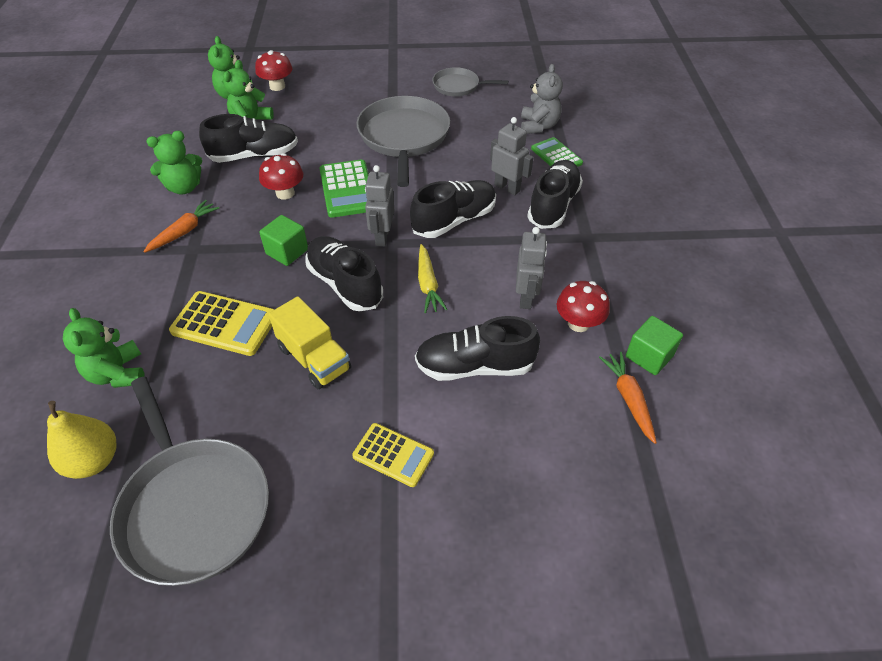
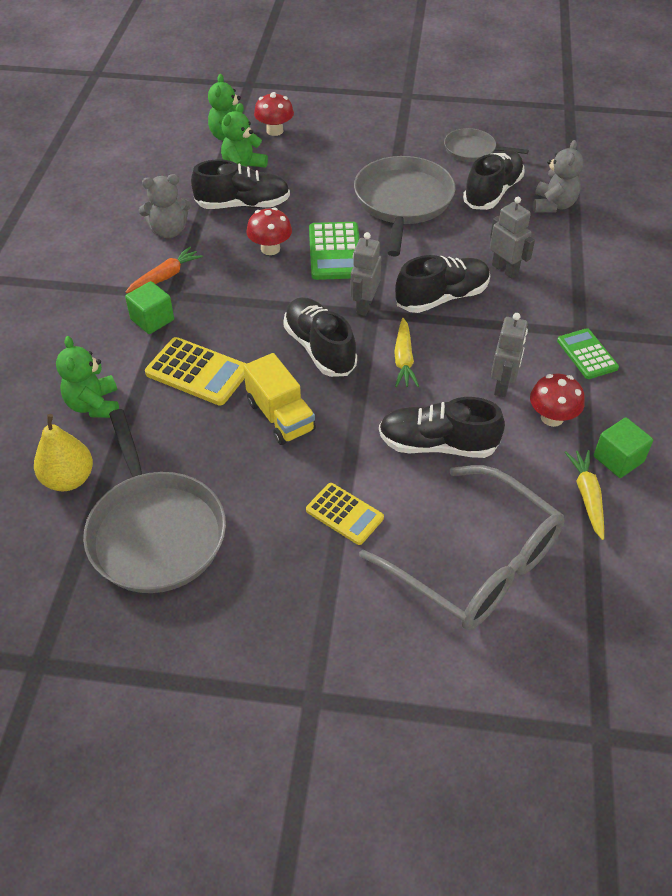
camera: 10 degrees right, 0 degrees up
(184, 187) = (169, 231): green teddy bear -> grey teddy bear
(287, 251) = (265, 309): green cube -> green cube (152, 319)
(533, 487) = (474, 562): none -> grey glasses
(553, 205) = (551, 294): black shoe -> black shoe (492, 192)
(556, 156) = (566, 241): green calculator -> green calculator (587, 354)
(628, 399) = (587, 497): orange carrot -> yellow carrot

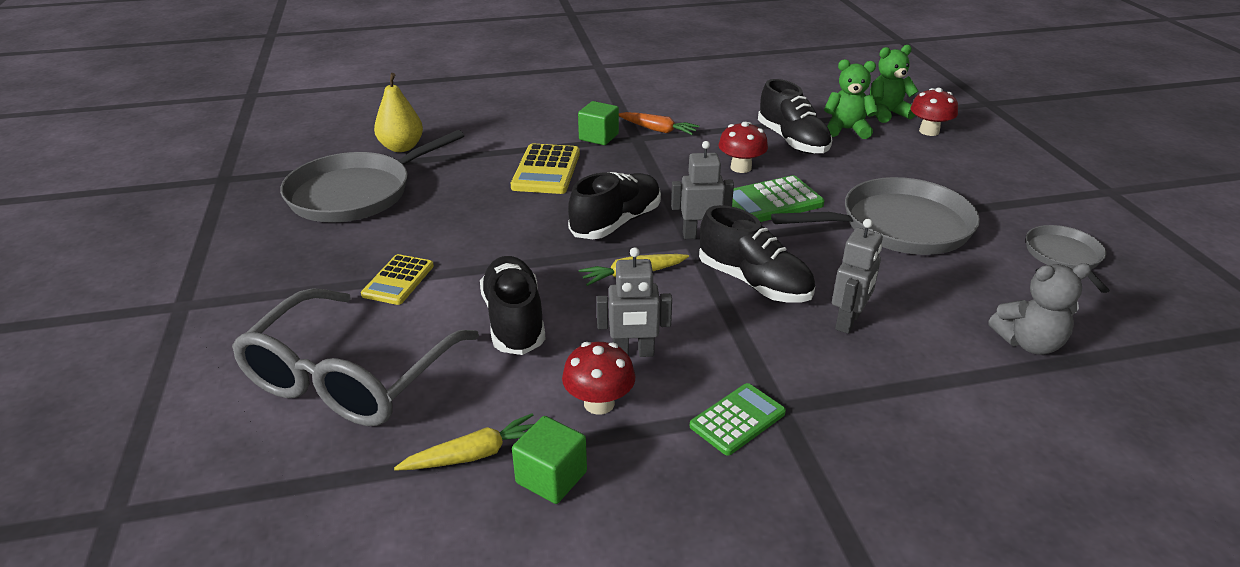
camera: 70 degrees right, 15 degrees down
(94, 405) = (484, 138): green teddy bear -> none
(169, 231) = (719, 117): grey teddy bear -> none
(280, 416) = (511, 221): yellow truck -> none
(492, 192) = (994, 286): black shoe -> none

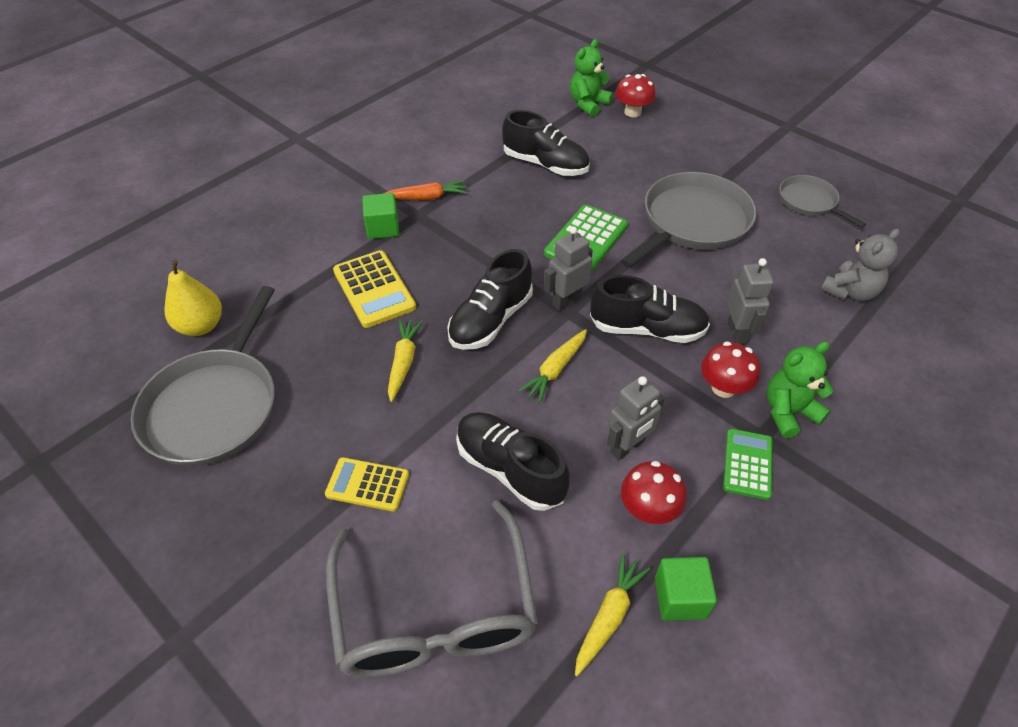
camera: 35 degrees left, 15 degrees up
(398, 280) = (367, 485): yellow calculator -> yellow calculator turned 120 degrees clockwise
(514, 221) = (403, 362): none -> yellow carrot
(616, 222) = (490, 320): black shoe -> black shoe turned 150 degrees counterclockwise
(741, 167) = (532, 212): red mushroom -> red mushroom (723, 388)
(846, 130) = (574, 135): green teddy bear -> green teddy bear (788, 412)

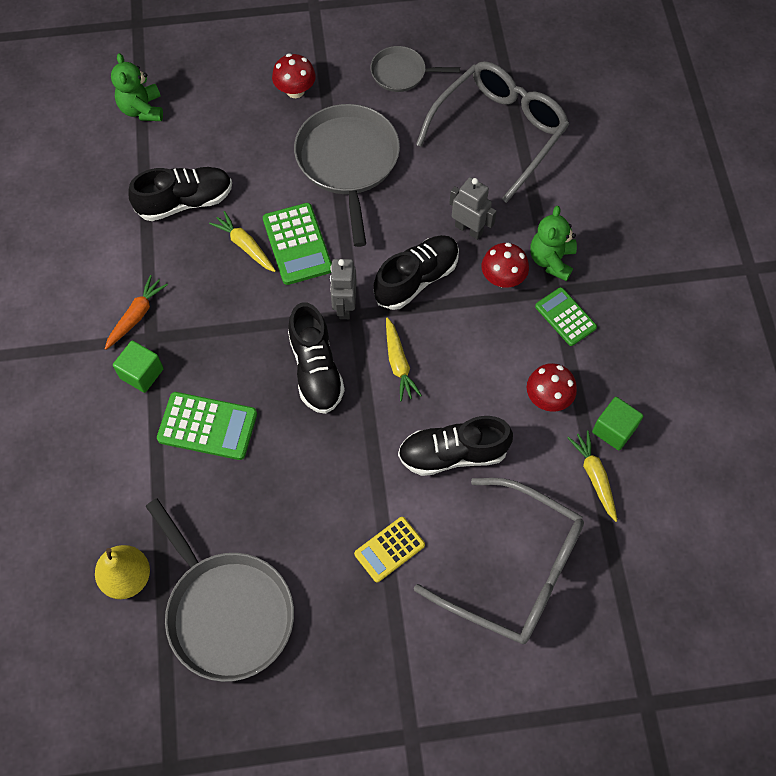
camera: 50 degrees left, 15 degrees up
(374, 289) = (207, 426): yellow calculator -> green calculator
(403, 362) = (302, 456): yellow carrot -> yellow carrot (245, 246)
(627, 447) = (496, 372): grey robot -> none
(632, 112) = (187, 88): red mushroom -> red mushroom (295, 90)
(850, 292) = (498, 133): grey teddy bear -> grey glasses

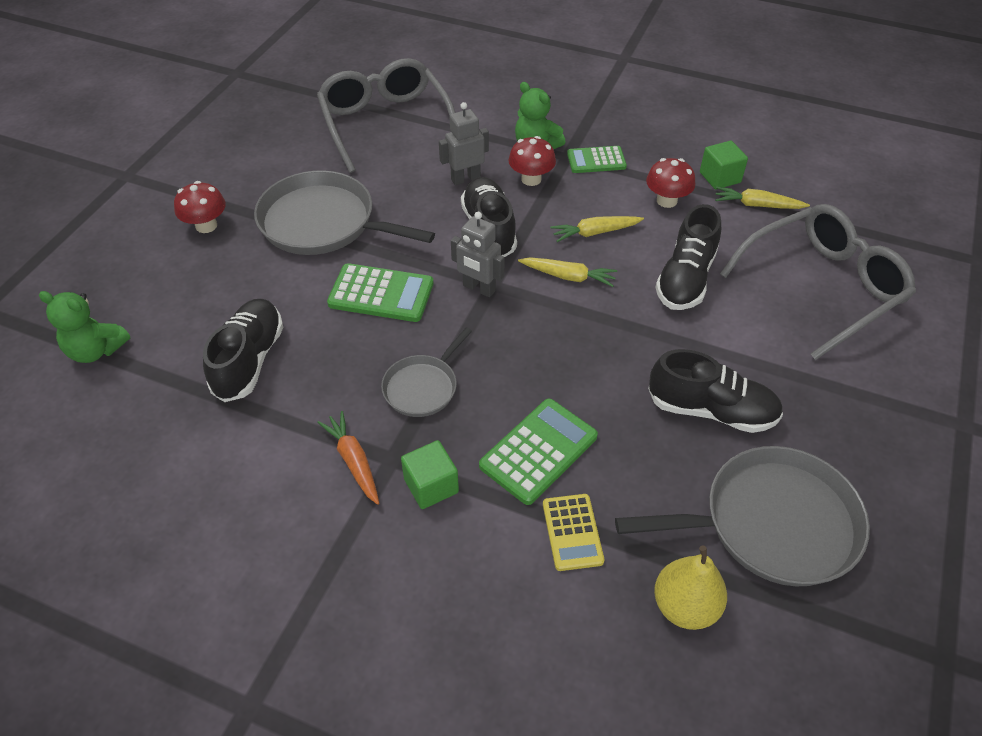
camera: 60 degrees left, 15 degrees down
(245, 246) = (348, 333): yellow carrot -> yellow carrot (595, 232)
(316, 369) = (533, 337): black shoe -> black shoe (711, 410)
(389, 549) = (761, 362): yellow calculator -> yellow calculator (572, 532)
(401, 73) = (265, 152): grey pan -> grey pan (423, 387)

